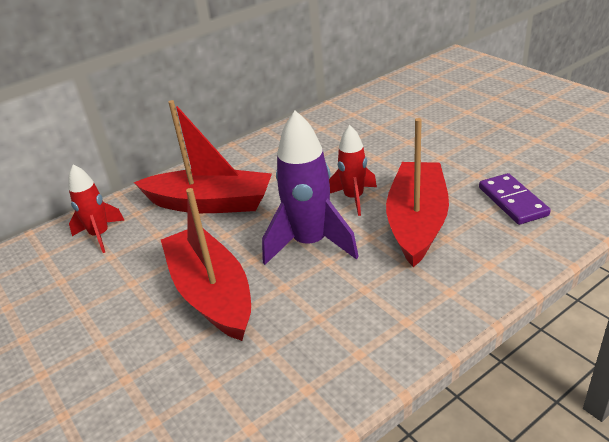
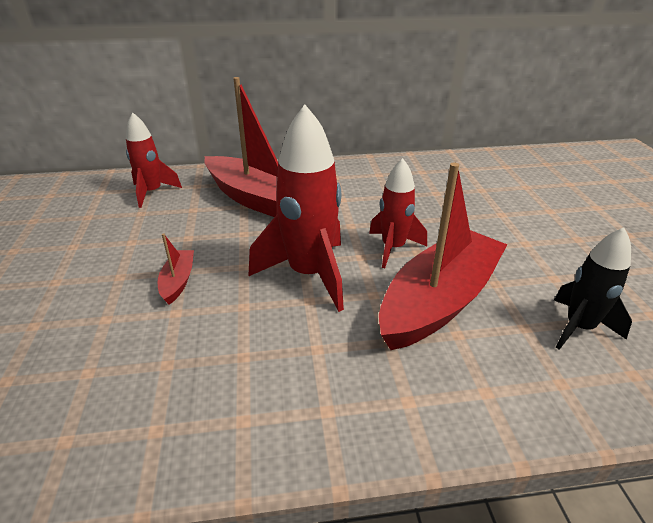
camera: 25 degrees right, 0 degrees up
(211, 293) = (178, 281): red boat -> red boat, size x0.42
(310, 243) = (309, 274): purple rocket -> red rocket
(512, 201) = (579, 328): purple domino -> black rocket

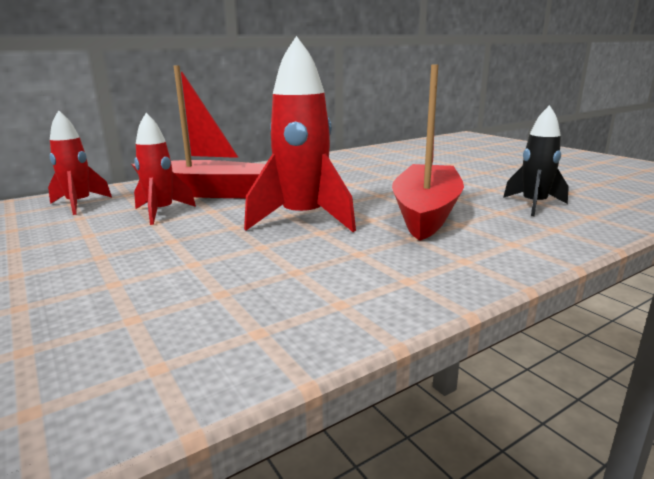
camera: 25 degrees left, 15 degrees down
(178, 281) = (174, 246): red boat -> none
(393, 248) = (358, 196): red rocket -> red rocket (161, 212)

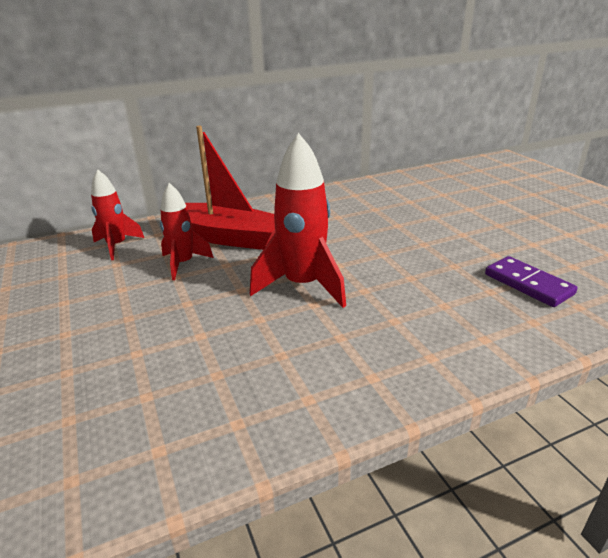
camera: 10 degrees right, 10 degrees up
(426, 212) = (418, 285): red boat -> none
(534, 205) = (528, 284): black rocket -> purple domino

